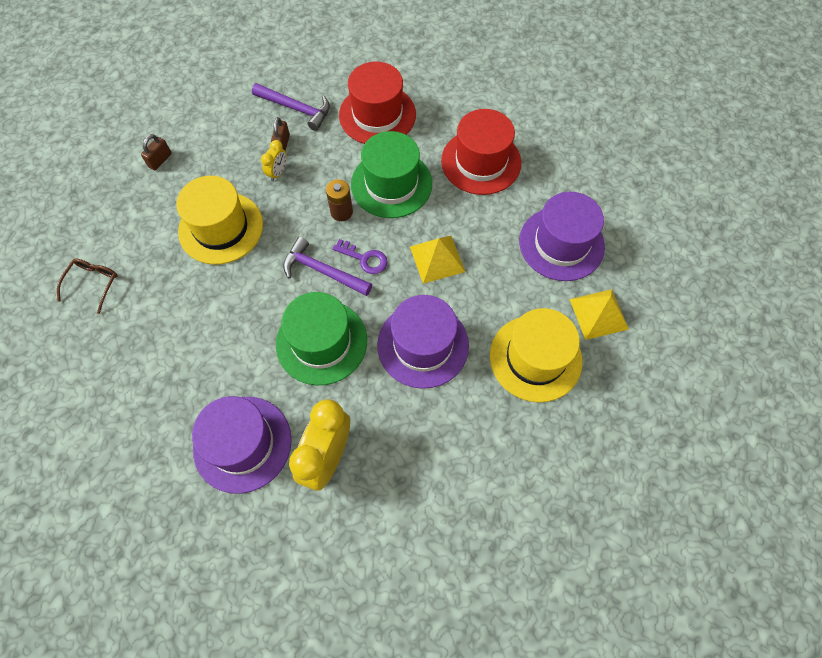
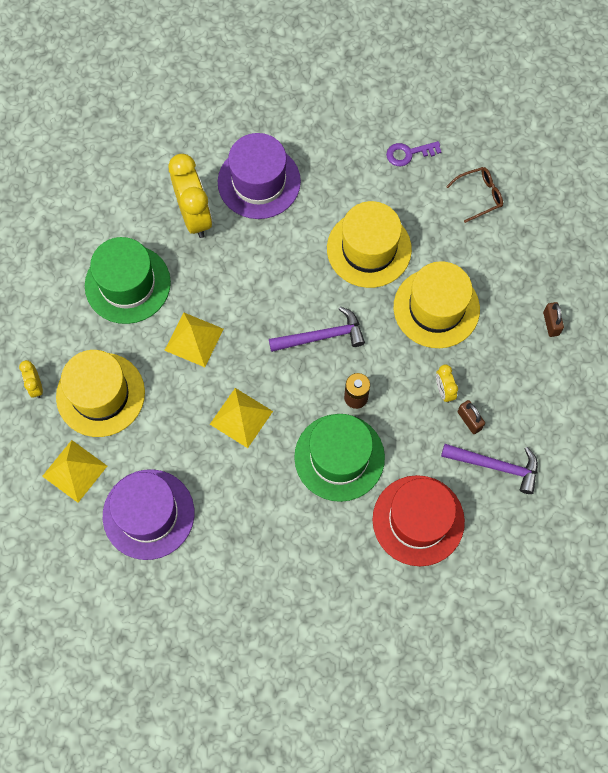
camera: 140 degrees right, 5 degrees up
(93, 284) = (479, 196): brown glasses -> brown glasses turned 90 degrees counterclockwise
(218, 309) = (369, 249): none -> yellow hat
(296, 109) = (496, 466): purple hammer -> purple hammer turned 150 degrees counterclockwise
(321, 342) = (270, 284): green hat -> green hat (127, 284)
(364, 258) = (299, 372): purple key -> purple key (408, 153)
(423, 345) = (194, 339): purple hat -> yellow pyramid
(481, 162) = (281, 544): red hat -> none
(587, 407) = (36, 386): none -> yellow clock

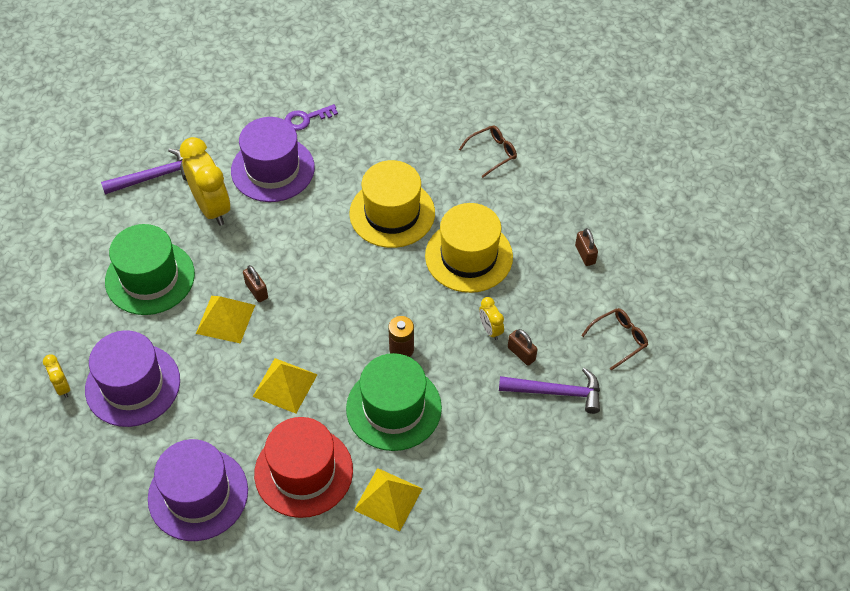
camera: 10 degrees left, 15 degrees down
(74, 471) = (112, 463): yellow pyramid -> yellow pyramid (388, 499)
(100, 394) = (133, 385): yellow hat -> purple hat
(227, 314) = (256, 291): none -> brown padlock
(322, 336) = (357, 298): purple hammer -> purple hammer (154, 177)
(408, 153) = (417, 126): purple key -> purple key (306, 119)
(418, 520) = (486, 456): red hat -> red hat (303, 472)
(566, 420) = (619, 339): none -> brown glasses

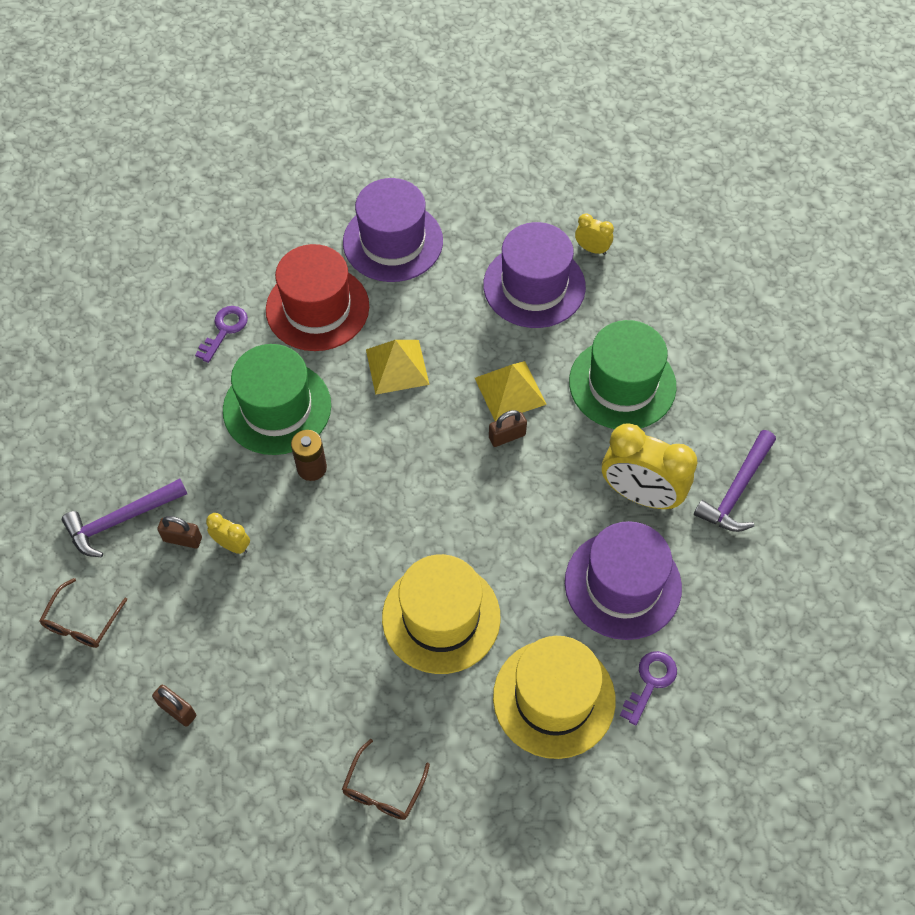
camera: 145 degrees right, 5 degrees up
(256, 291) = (507, 436): brown padlock -> brown padlock turned 45 degrees counterclockwise
(388, 499) = (224, 330): yellow pyramid -> purple key
(469, 256) = (314, 618): yellow hat -> yellow hat (554, 698)

